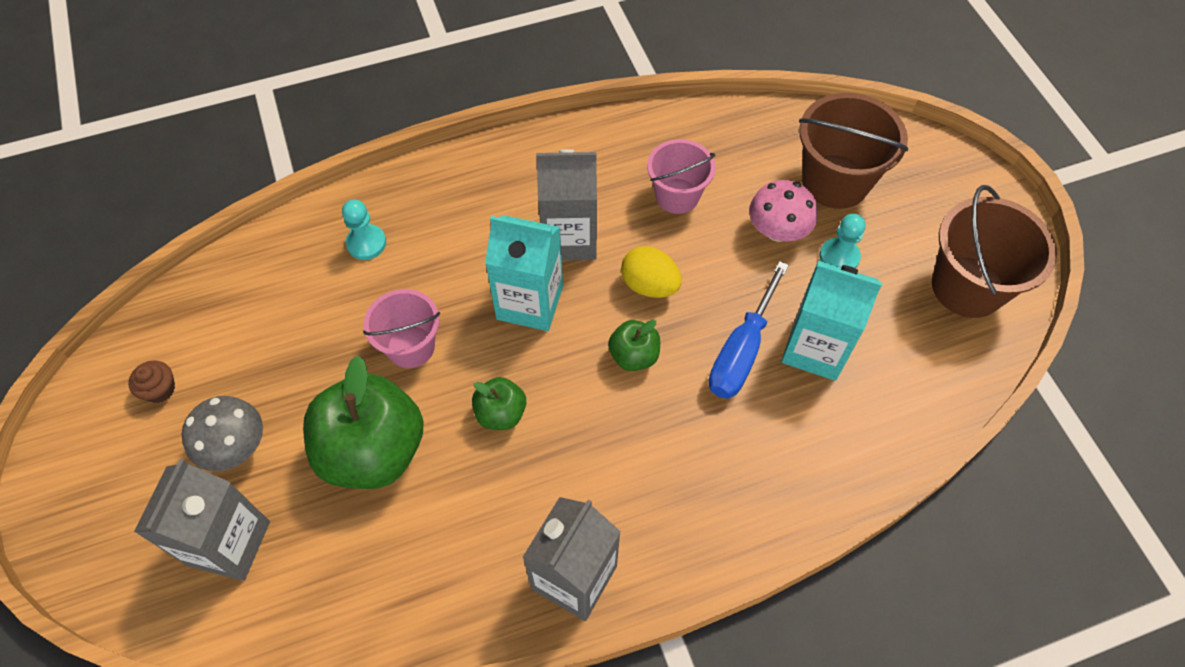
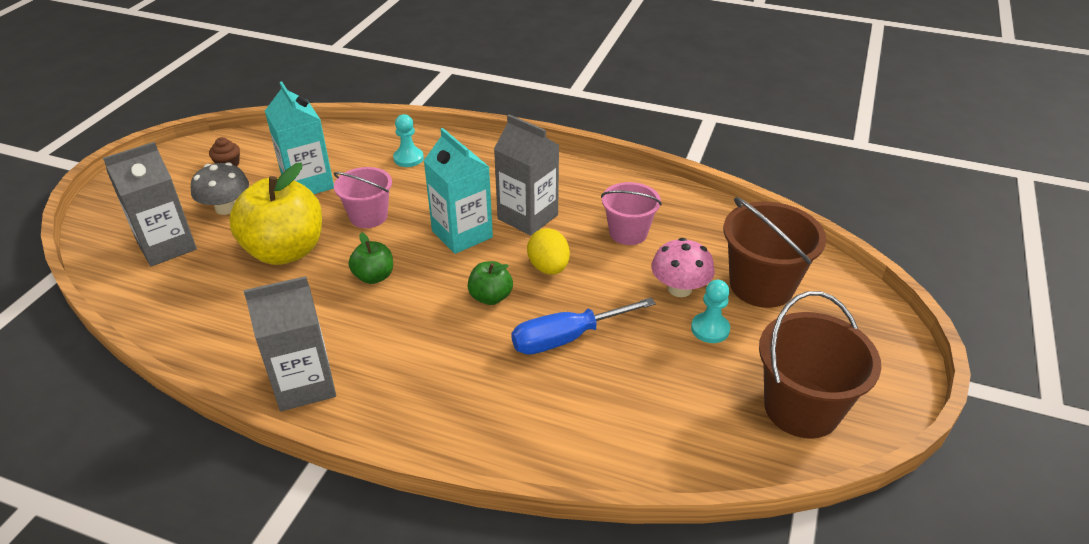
camera: 40 degrees right, 20 degrees down
(373, 451) = (286, 251): green apple -> yellow apple
(815, 348) = (623, 369): turquoise carton -> turquoise carton (308, 183)

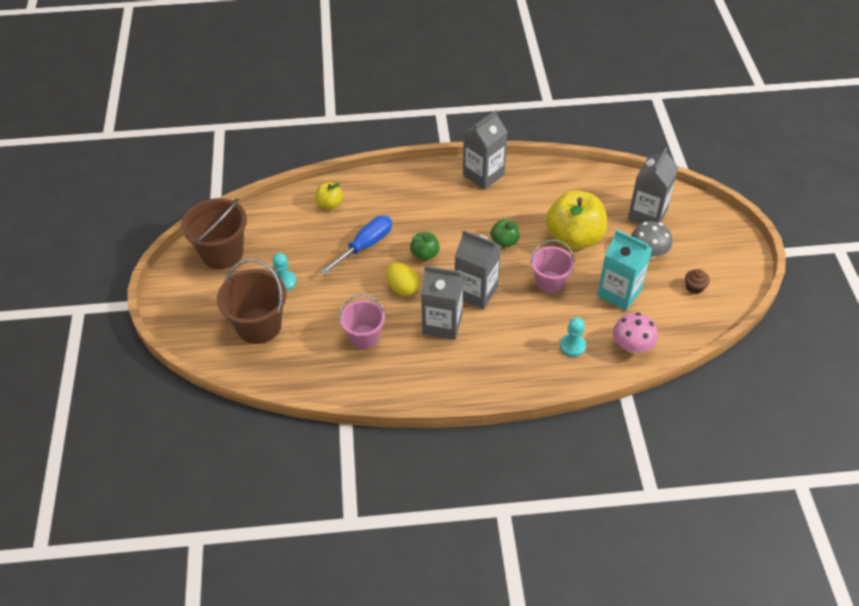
camera: 155 degrees right, 10 degrees up
(462, 234) = (476, 292): turquoise carton -> grey carton
(587, 429) = (330, 204): none -> yellow apple
(679, 288) = (312, 303): pink mushroom -> pink mushroom (632, 346)

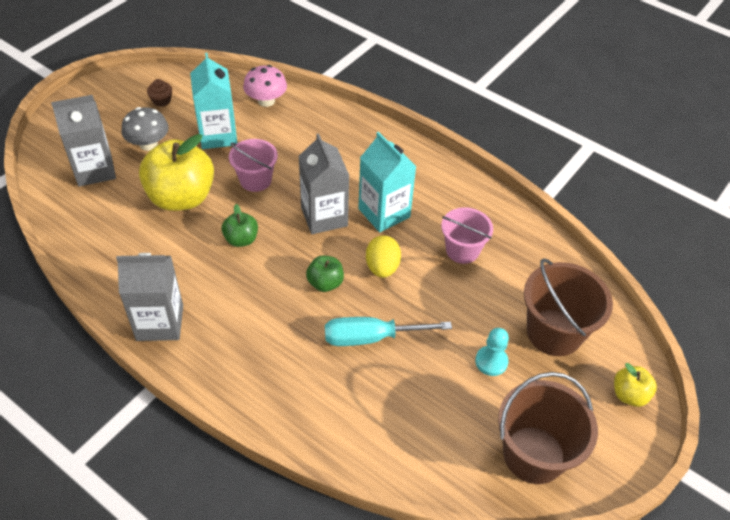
camera: 140 degrees left, 0 degrees up
(330, 204) = (355, 422): yellow apple -> yellow apple (629, 395)
(365, 246) = (371, 337): blue screwdriver -> turquoise screwdriver
(442, 324) = (384, 213): grey carton -> turquoise carton
(572, 346) = (307, 129): turquoise pawn -> none

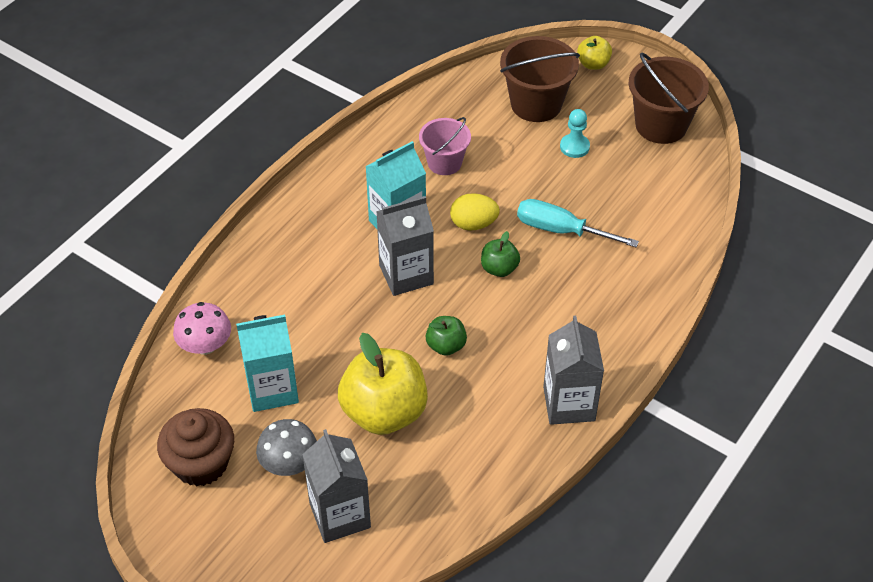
camera: 90 degrees left, 0 degrees up
(161, 101) = (201, 463): brown cupcake -> brown cupcake, size x2.17
(255, 180) = (351, 342): pink bucket -> none
(371, 337) = (561, 230): turquoise screwdriver -> turquoise screwdriver turned 120 degrees clockwise

